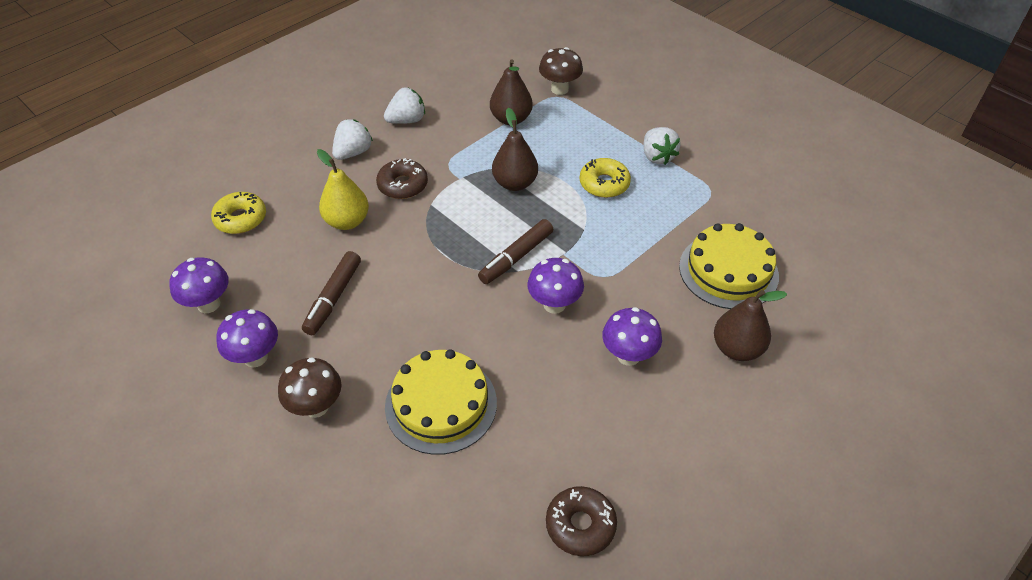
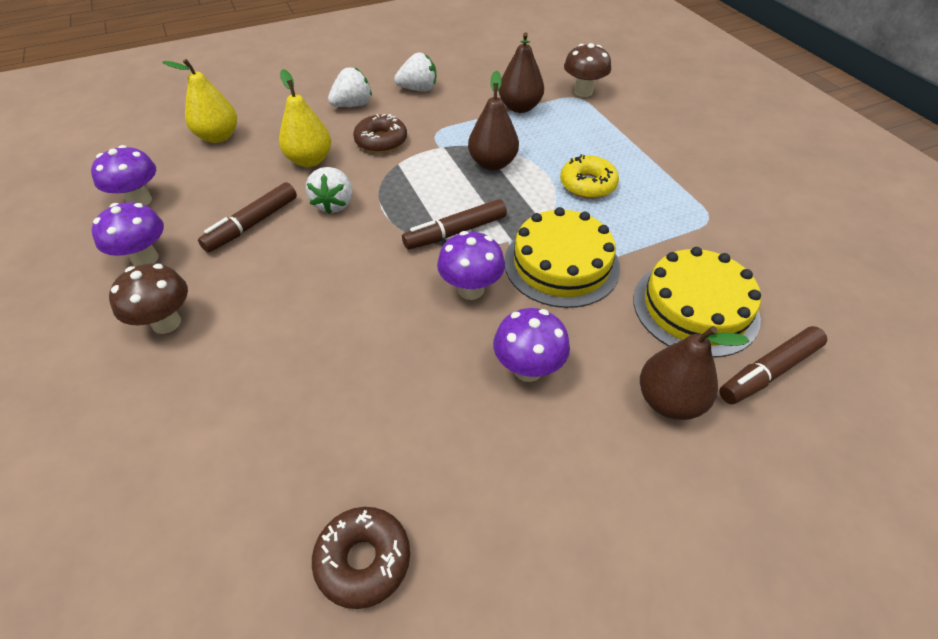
camera: 20 degrees right, 0 degrees up
(241, 219) = (218, 137): yellow donut -> yellow pear
(441, 404) = (289, 359): yellow cake -> yellow cake (561, 264)
(657, 156) = (660, 172): white strawberry -> white strawberry (334, 204)
(795, 306) = (768, 372): none -> brown marker

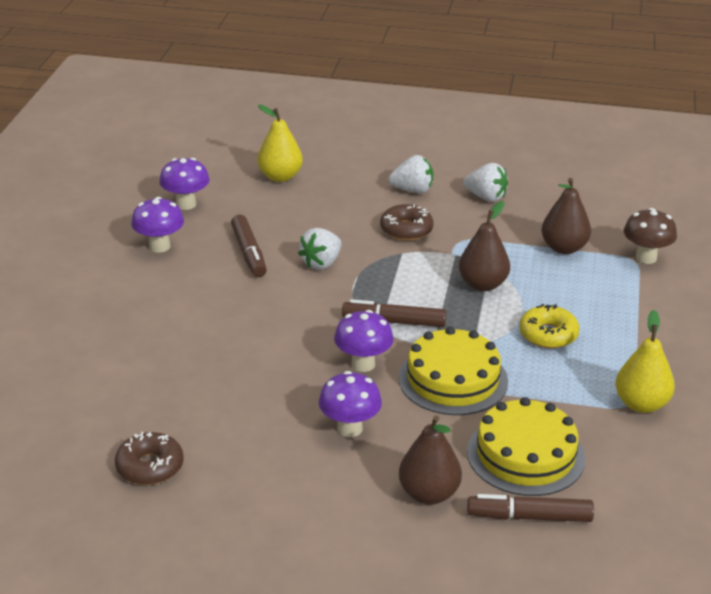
camera: 35 degrees right, 15 degrees down
(166, 323) = (142, 292): brown mushroom -> none
(252, 224) = (249, 253): brown marker -> brown marker turned 90 degrees counterclockwise
(310, 160) = (334, 222): yellow pear -> yellow pear (641, 404)

